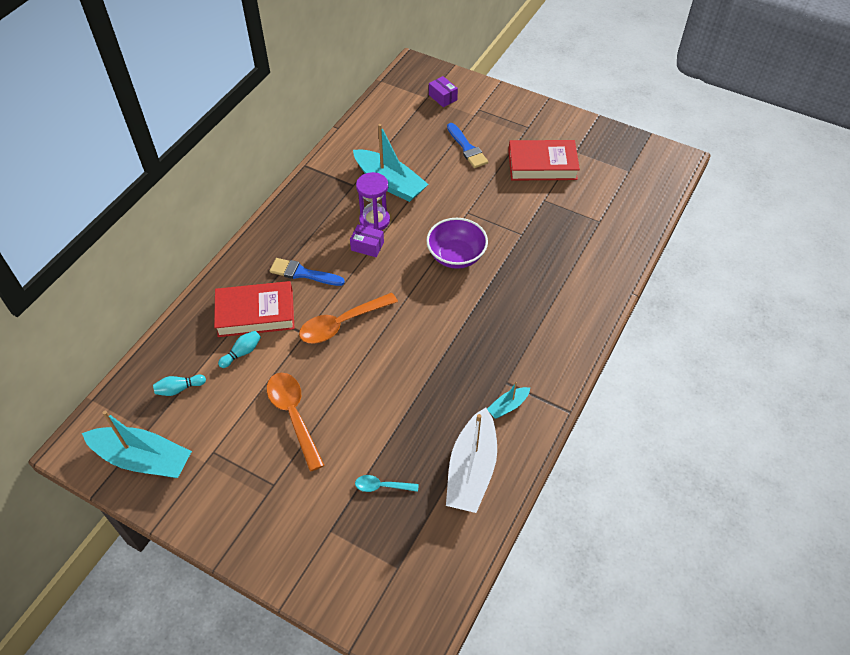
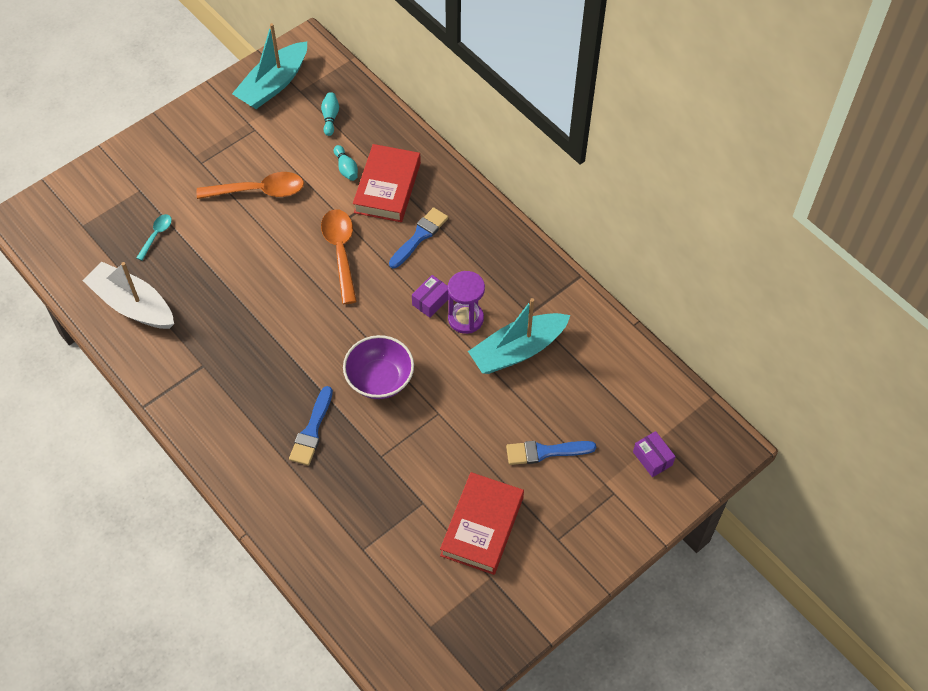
camera: 110 degrees right, 5 degrees up
(443, 97) = (652, 458): purple box -> purple box turned 75 degrees clockwise
(508, 406) = (177, 357): turquoise boat -> none
(524, 283) = (312, 430): none -> blue brush

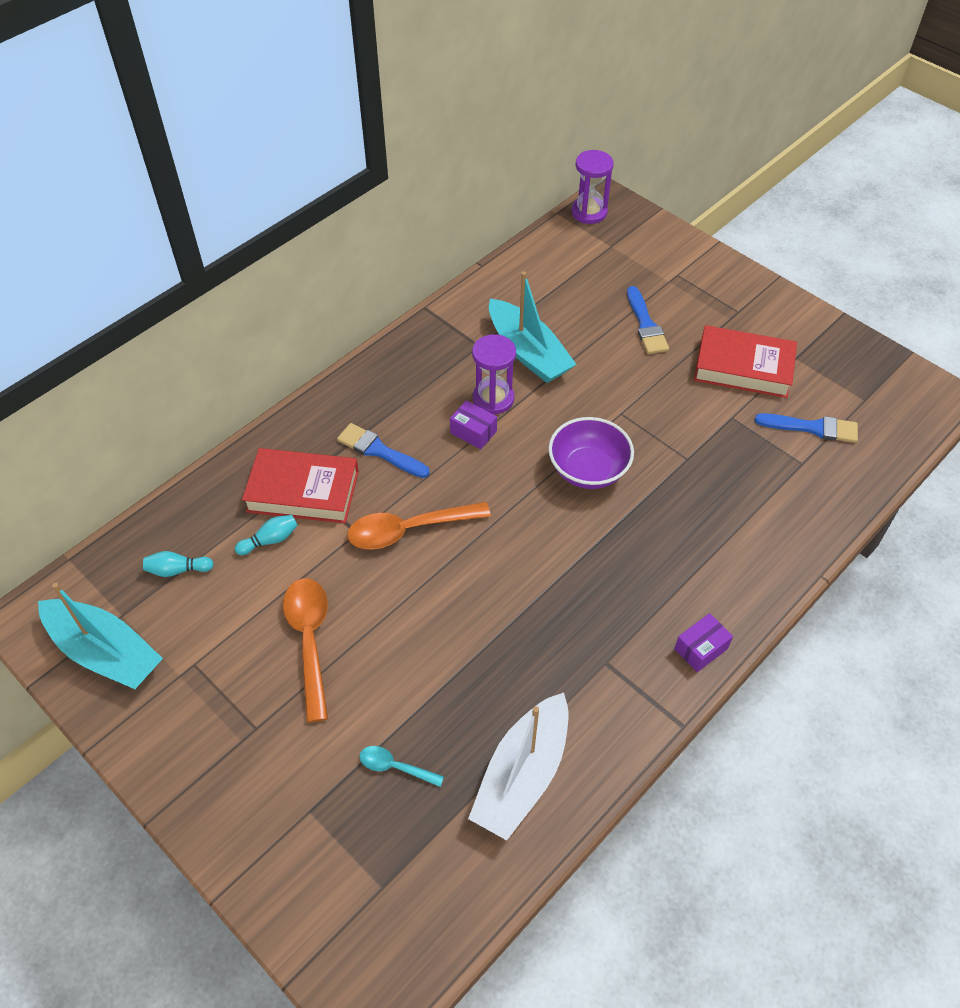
camera: 95 degrees left, 5 degrees down
(312, 430) = (671, 528): blue brush -> blue brush (812, 428)
(652, 458) = (633, 249): purple box -> purple box (701, 648)
(711, 427) = (589, 212): none -> purple hourglass

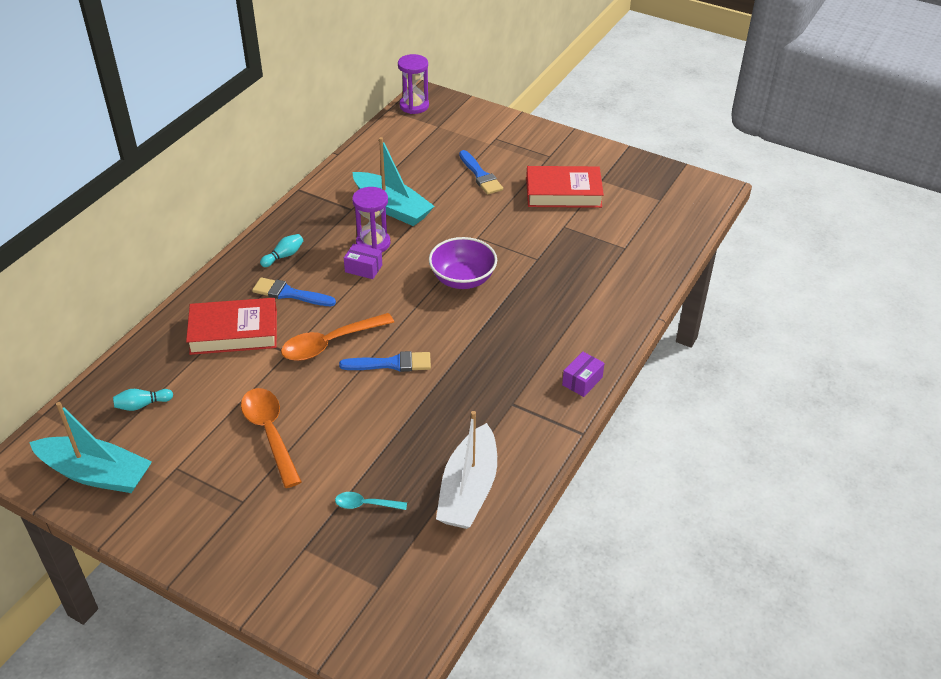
camera: 15 degrees left, 10 degrees down
(270, 540) = (216, 370): turquoise bowling pin -> turquoise bowling pin (284, 256)
(812, 428) = (626, 224): blue brush -> blue brush (391, 364)

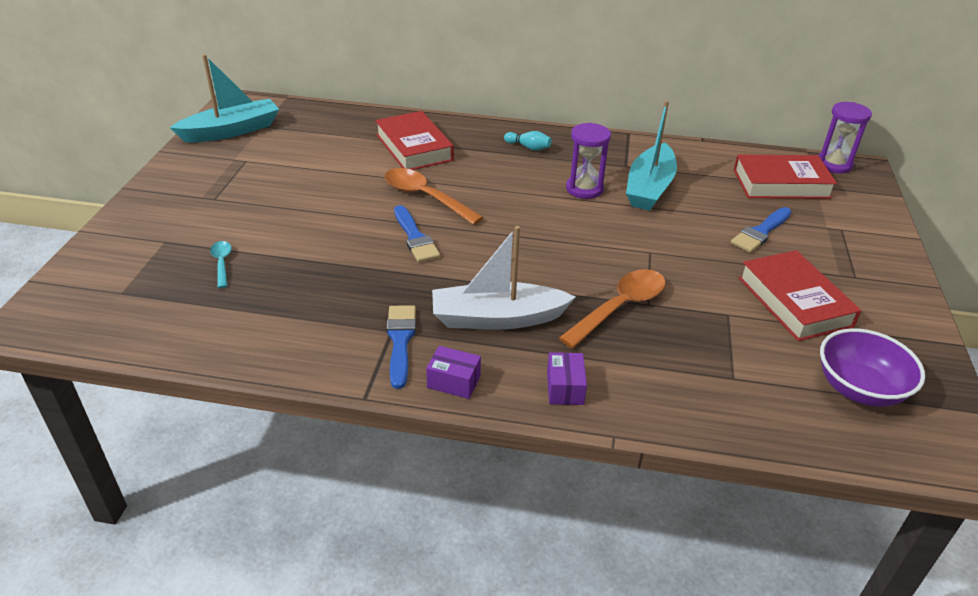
camera: 70 degrees right, 5 degrees down
(96, 474) = (231, 131): turquoise boat -> turquoise boat turned 120 degrees counterclockwise
(142, 405) = (310, 130): turquoise bowling pin -> none
(270, 433) = (297, 193): orange spoon -> orange spoon (620, 307)
(289, 294) = (479, 162): blue brush -> blue brush (400, 341)
(363, 268) = (543, 192): purple box -> purple box (565, 388)
(425, 141) = (781, 184): none -> red book
(462, 279) = (571, 256): purple bowl -> purple bowl (859, 389)
(468, 490) = (254, 324): white boat -> white boat (497, 318)

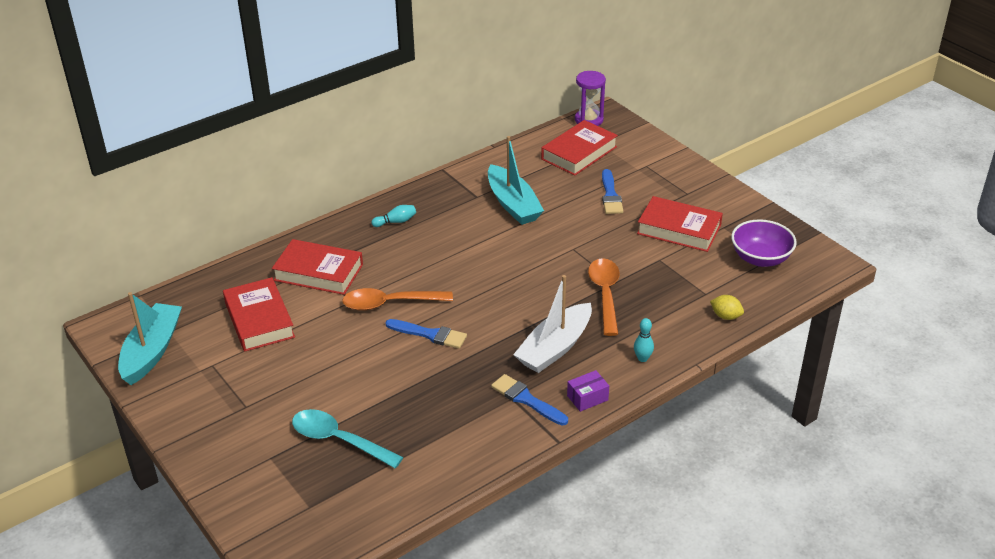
camera: 45 degrees left, 0 degrees up
(222, 263) = (339, 440): turquoise spoon -> turquoise spoon, size x1.91
(323, 152) = (259, 320): none -> red book
(565, 388) = (642, 358): purple box -> turquoise bowling pin
(584, 189) = (477, 230): purple hourglass -> none
(724, 415) = (725, 316): none -> yellow lemon

